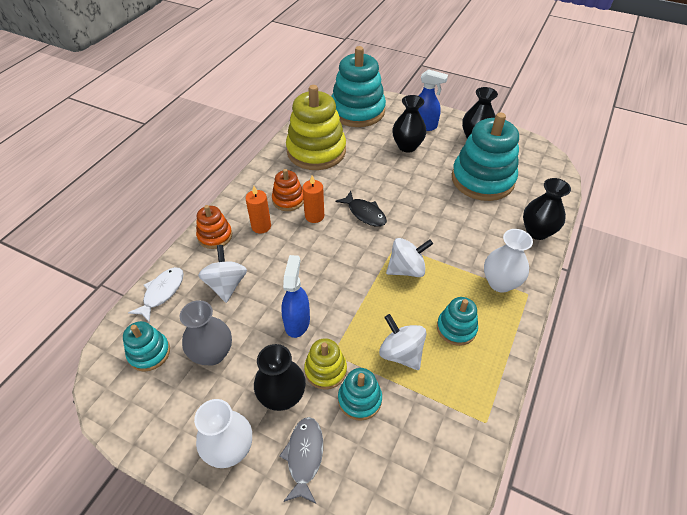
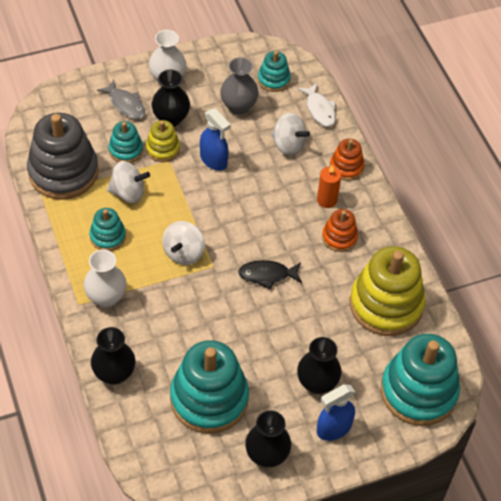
camera: 130 degrees right, 5 degrees up
(314, 216) = (301, 240): orange candle -> none
(443, 428) = (63, 172): none -> grey stacking toy

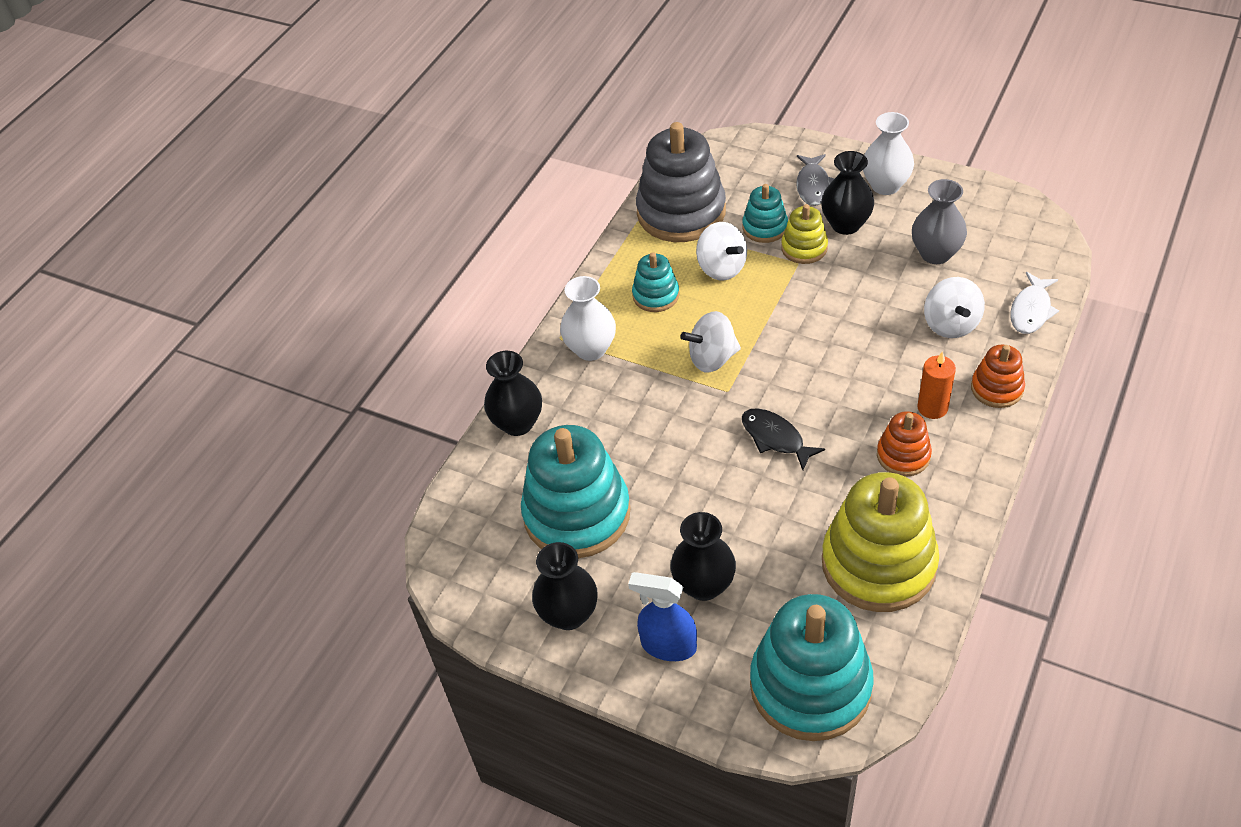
camera: 55 degrees right, 5 degrees down
(213, 160) = (846, 290): blue spray bottle -> none
(273, 80) = (1008, 250): turquoise stacking toy -> none

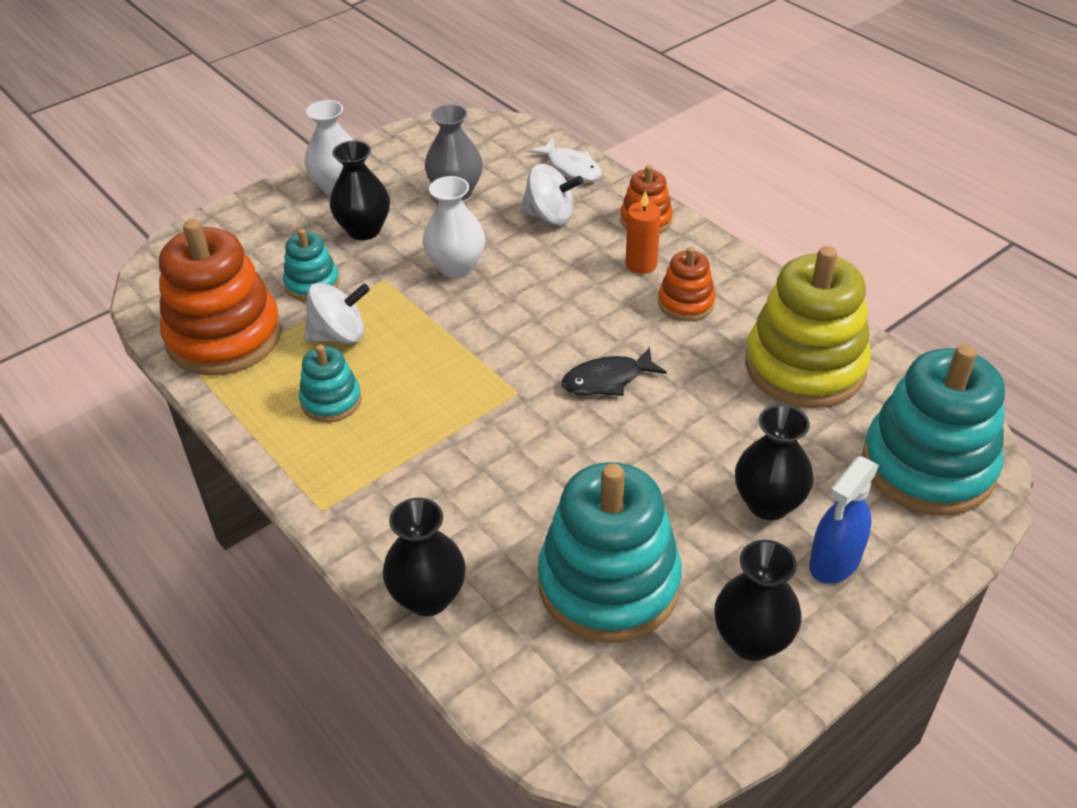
camera: 70 degrees left, 5 degrees down
(591, 349) = (364, 486): white vase -> white vase (456, 267)
(681, 212) = (224, 336): grey stacking toy -> orange stacking toy
(712, 358) = (463, 388): white spinning top -> none
(804, 248) = (368, 268): yellow stacking toy -> none
(813, 185) = (288, 231): grey fish -> none

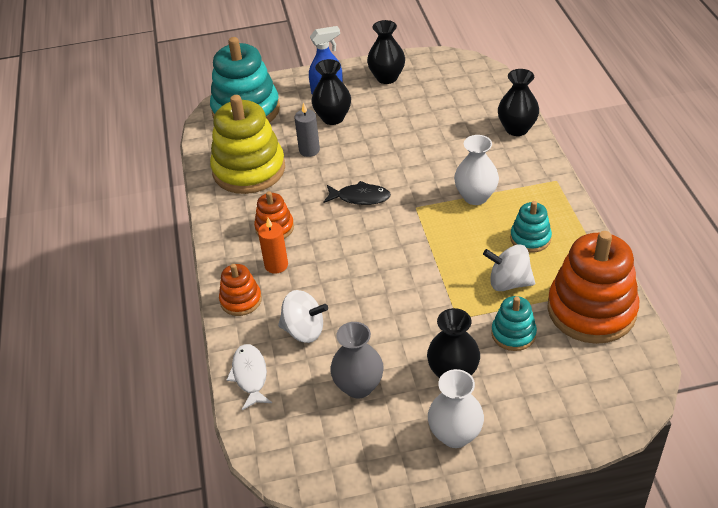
camera: 150 degrees left, 0 degrees up
(456, 267) = (401, 309): white vase -> white vase (475, 197)
(550, 216) = (304, 330): white spinning top -> white spinning top turned 150 degrees clockwise
(608, 583) = (431, 111): turquoise stacking toy -> none
(749, 428) = (309, 150): none -> grey candle

